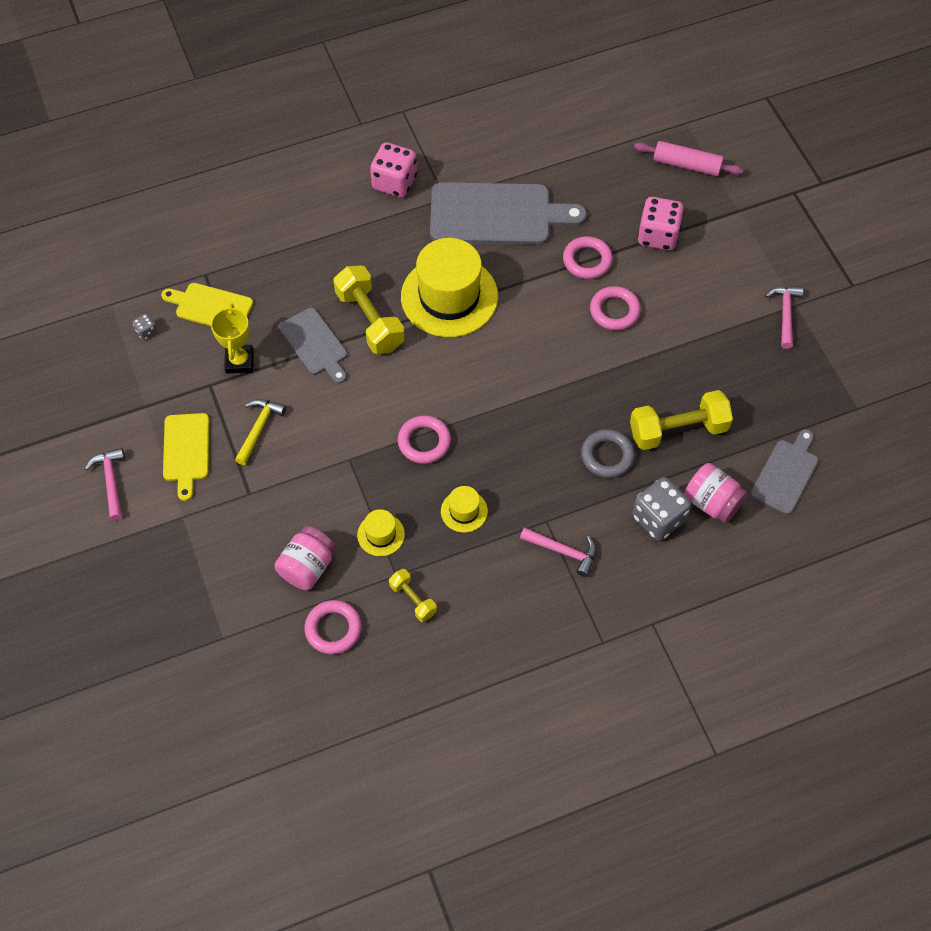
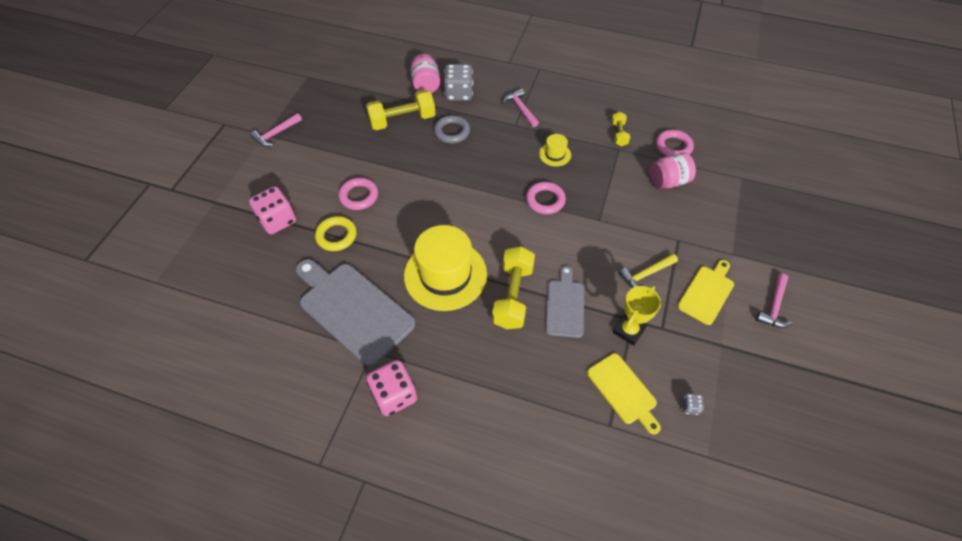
camera: 140 degrees left, 5 degrees down
(381, 534) = (612, 171): yellow hat -> none
(587, 260) = (336, 236): pink ring -> yellow ring
(678, 430) = (402, 120): yellow dumbbell -> yellow dumbbell turned 45 degrees counterclockwise
(687, 165) = (198, 252): pink rolling pin -> none
(785, 474) = (377, 74): grey cutting board -> none

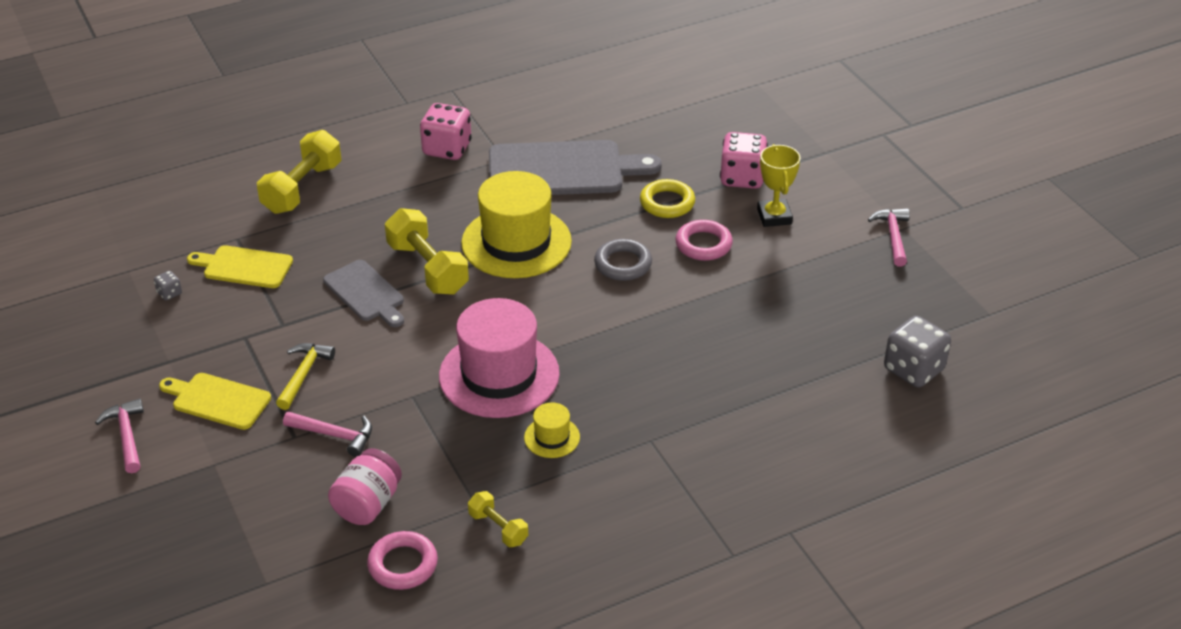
camera: 135 degrees right, 15 degrees down
(402, 120) = (791, 346): yellow dumbbell -> yellow dumbbell (302, 188)
(426, 85) = (841, 410): pink jar -> none
(452, 132) = (713, 375): grey ring -> grey ring (623, 264)
(459, 94) = (781, 430): grey dice -> grey dice (913, 369)
(520, 109) = (673, 469): pink hammer -> pink hammer (334, 435)
(545, 200) = (499, 375): pink ring -> pink hat
(629, 330) = (279, 314): yellow trophy -> yellow trophy (774, 216)
(707, 293) = (218, 400): yellow cutting board -> yellow cutting board turned 120 degrees clockwise

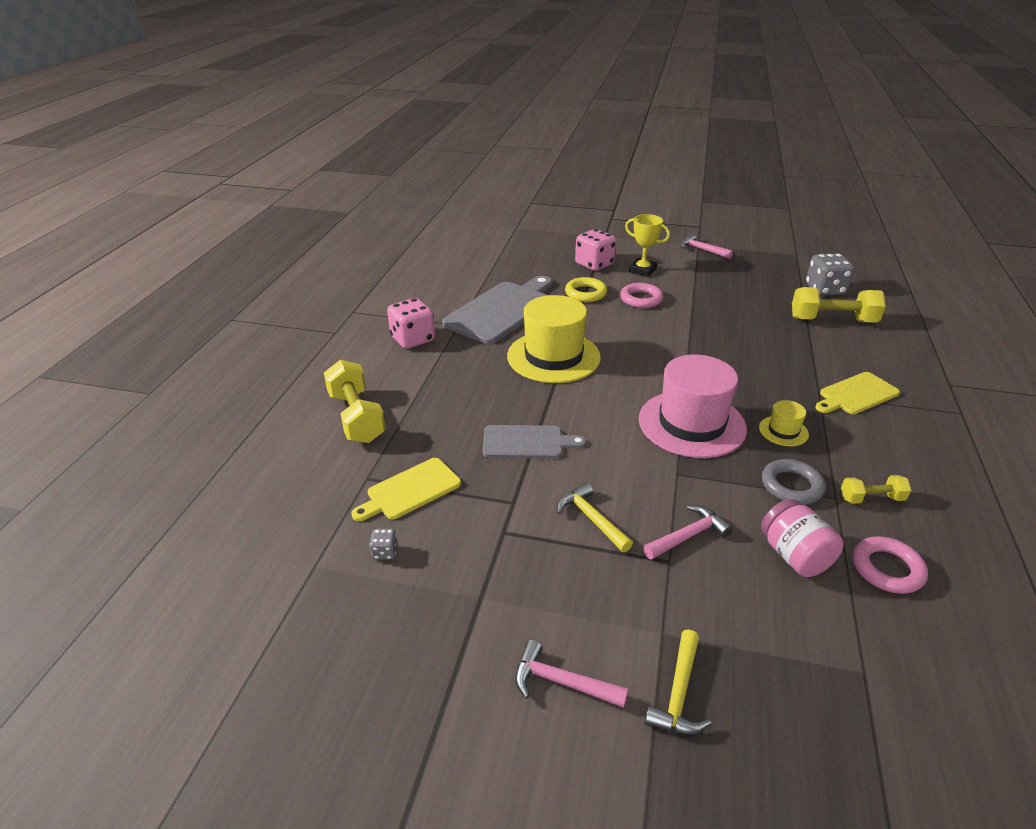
camera: 50 degrees left, 5 degrees down
(164, 494) = (678, 693): none -> yellow hammer
(218, 400) = (573, 588): yellow cutting board -> yellow cutting board (856, 394)
(428, 268) = (534, 402): yellow dumbbell -> yellow dumbbell (832, 320)
(623, 264) = (626, 330): grey ring -> grey ring (791, 486)

